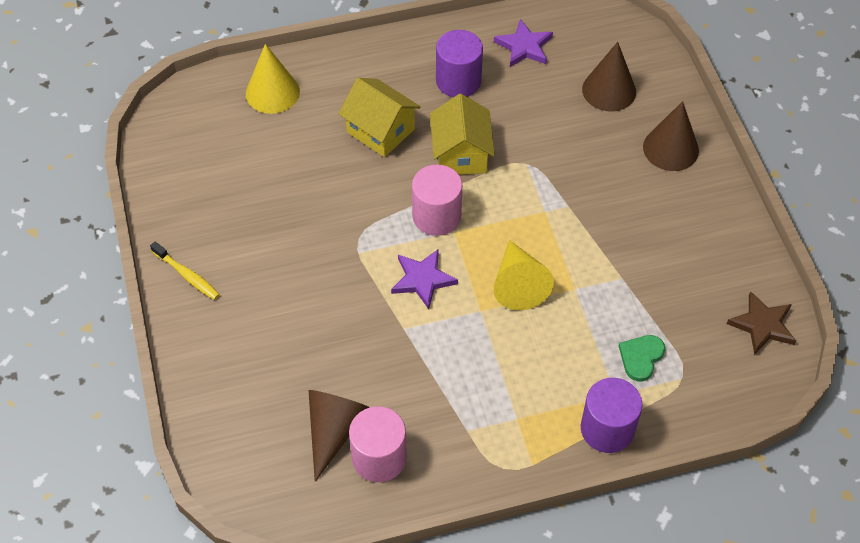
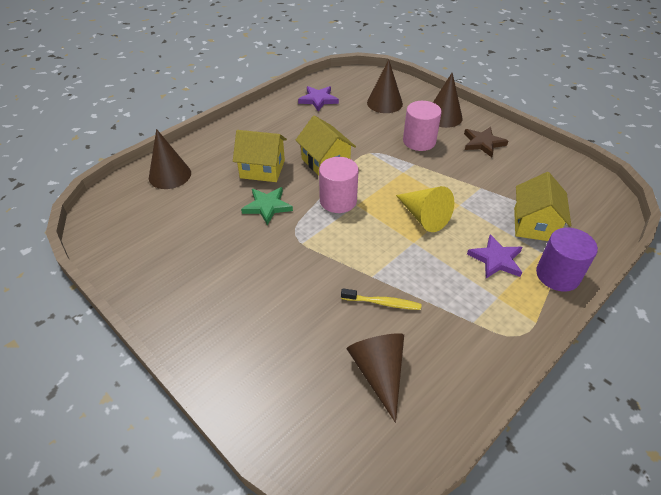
camera: 30 degrees left, 10 degrees down
(187, 275) = (177, 315): yellow toothbrush -> yellow toothbrush (383, 303)
(272, 92) = (170, 175): yellow cone -> brown cone
(352, 187) = (267, 206): none -> green star
(379, 457) = (429, 375): pink cylinder -> pink cylinder (419, 141)
(422, 279) = (360, 240): purple star -> purple star (496, 259)
(458, 81) = (292, 127): purple cylinder -> none
(641, 357) = (534, 224): green heart -> yellow house
(762, 325) = (579, 178): brown star -> brown star (483, 143)

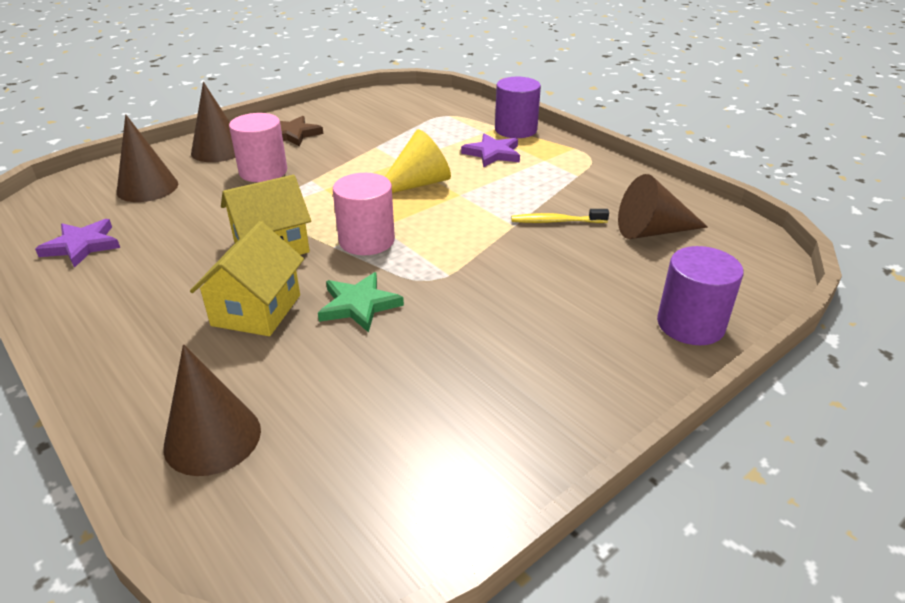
camera: 85 degrees left, 10 degrees down
(244, 381) = (690, 324): none -> purple cylinder
(383, 303) = (556, 221): yellow toothbrush -> yellow toothbrush turned 105 degrees counterclockwise
(534, 224) = (444, 129): yellow house -> none

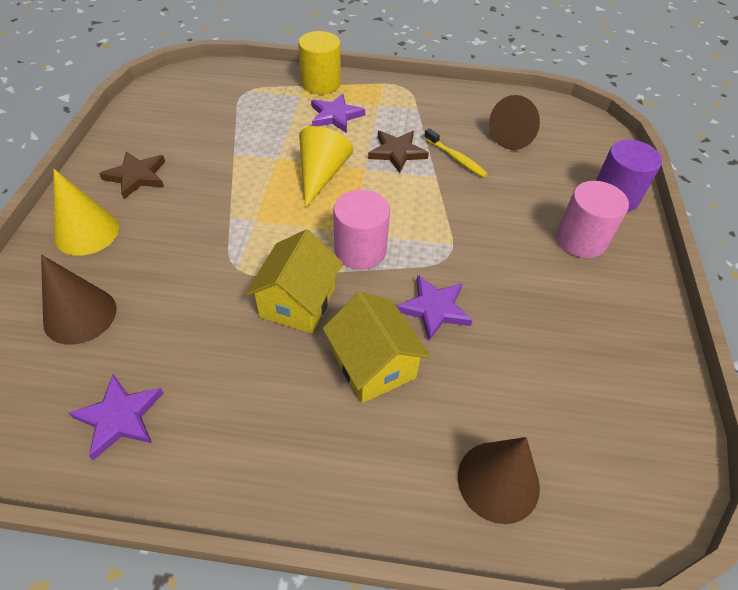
camera: 45 degrees left, 15 degrees up
(218, 150) = (87, 232): brown cone -> yellow cone
(263, 172) = (172, 232): pink cylinder -> pink cylinder (581, 240)
(359, 305) = (434, 308): green star -> purple star
(506, 196) = (397, 152): none -> brown star
(515, 130) = (320, 83): purple cylinder -> yellow cylinder
(556, 221) = (456, 158): yellow toothbrush -> yellow toothbrush turned 90 degrees counterclockwise

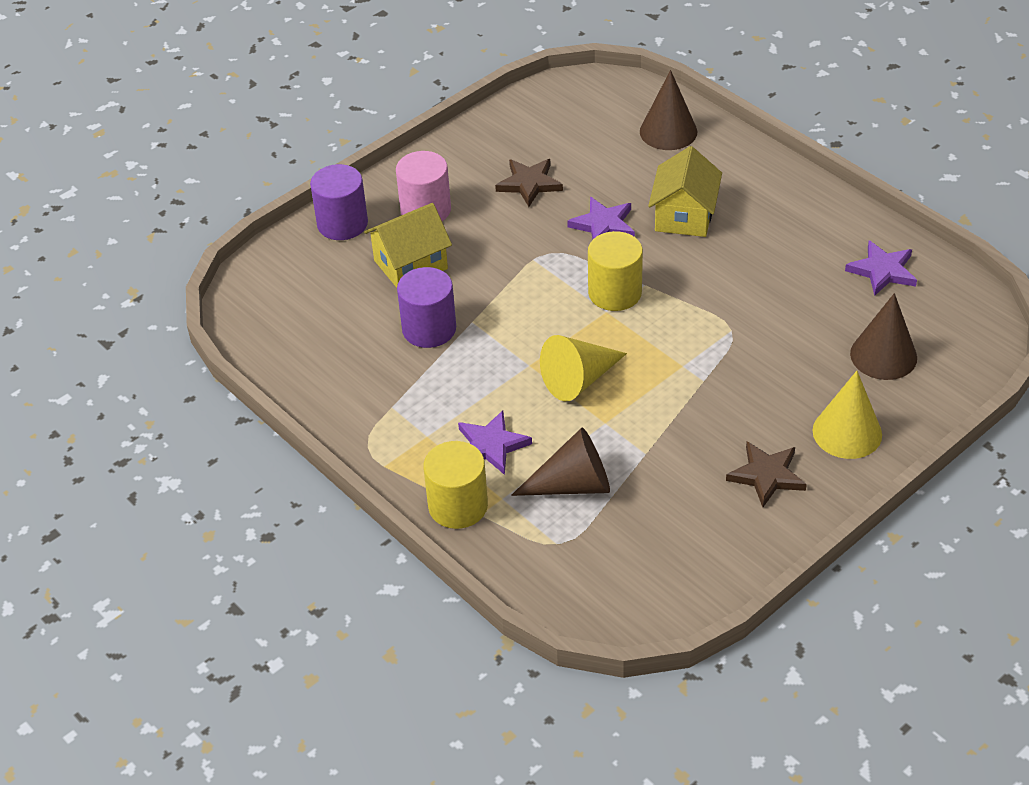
camera: 135 degrees left, 5 degrees down
(297, 302) = (703, 280): yellow house -> yellow house (411, 264)
(360, 250) = (615, 293): pink cylinder -> yellow cylinder
(397, 152) = (478, 365): brown star -> brown star (529, 184)
(456, 158) = (429, 329): yellow toothbrush -> purple cylinder
(516, 135) = (336, 321): brown cone -> brown cone (573, 485)

